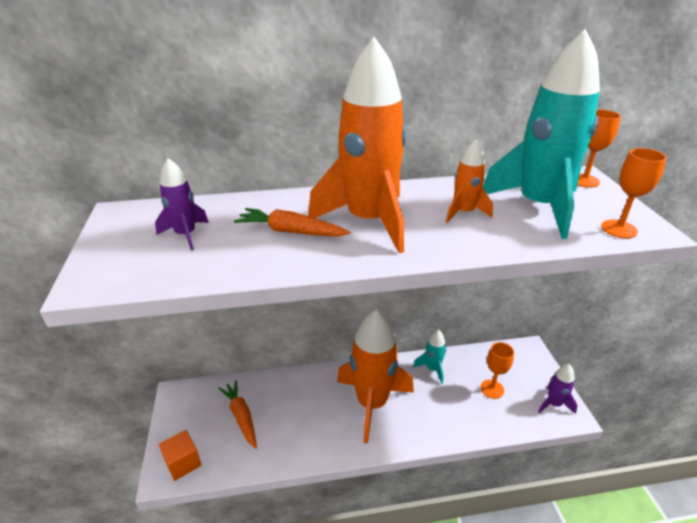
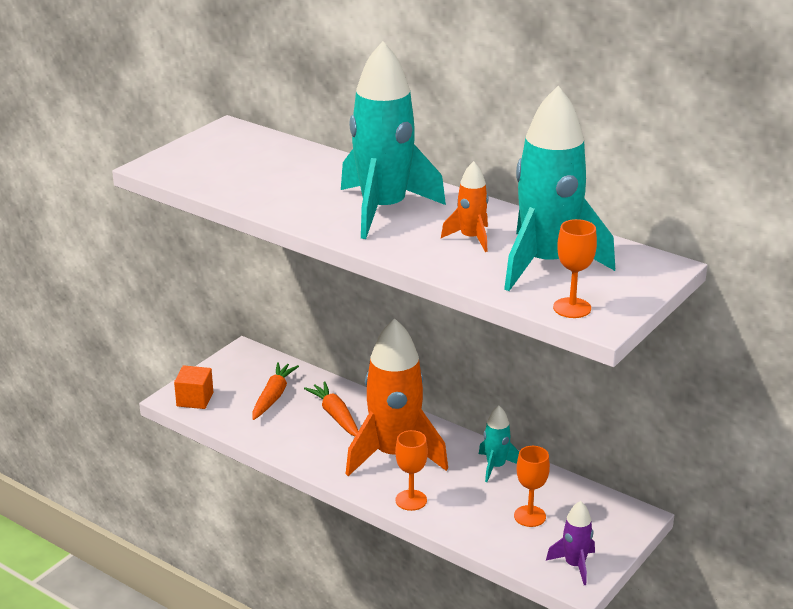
camera: 45 degrees right, 5 degrees down
(186, 235) = (246, 162): purple rocket -> none
(290, 231) = (316, 191): orange carrot -> orange carrot (335, 416)
(368, 221) = (383, 210): orange rocket -> turquoise rocket
(584, 181) = (651, 268): orange goblet -> orange goblet (411, 500)

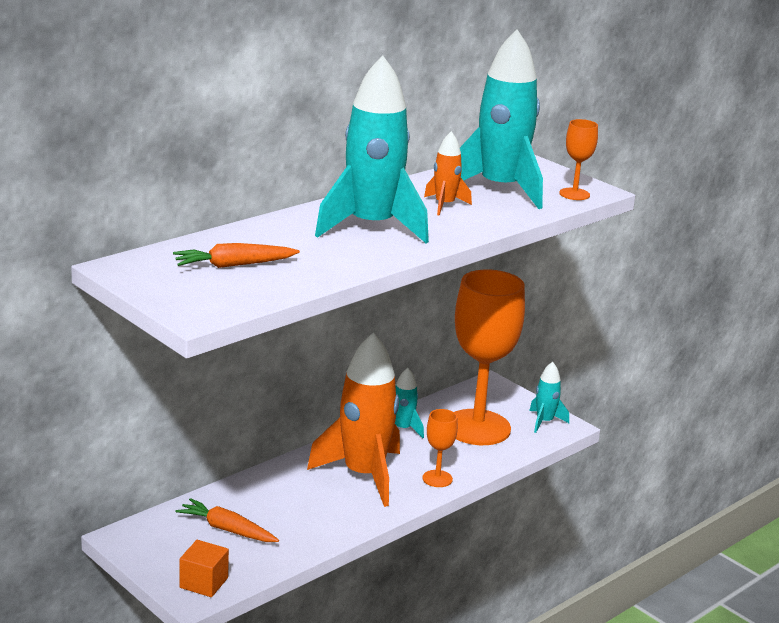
camera: 80 degrees left, 5 degrees down
(335, 416) = (283, 497): orange carrot -> orange carrot (233, 265)
(529, 516) = (477, 427): orange goblet -> orange goblet, size x2.35
(575, 565) = (544, 422): purple rocket -> turquoise rocket

